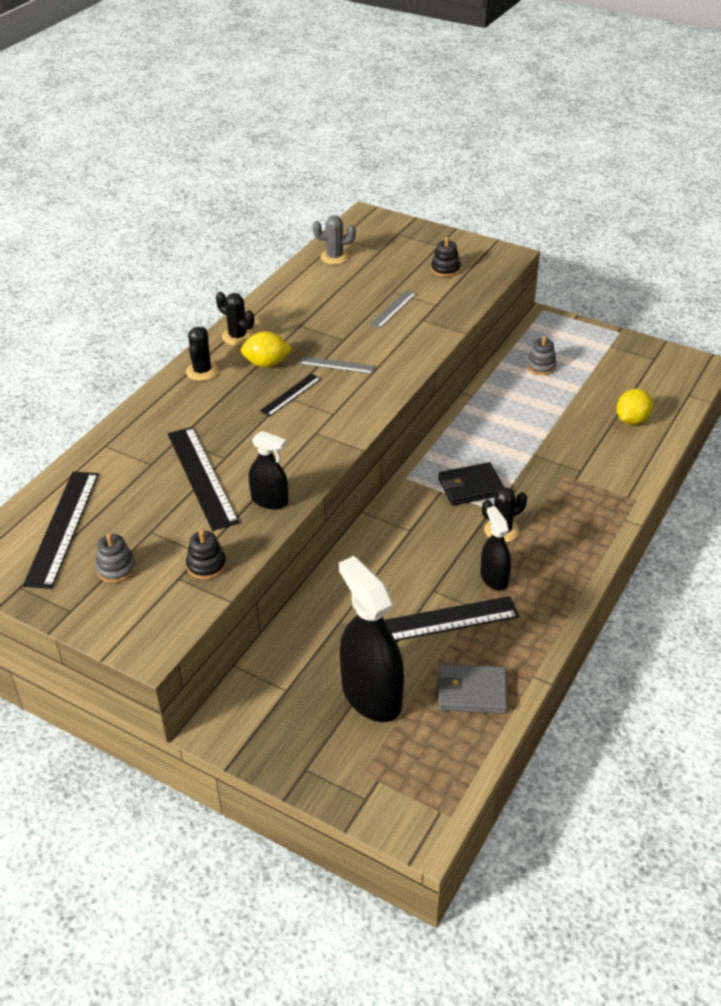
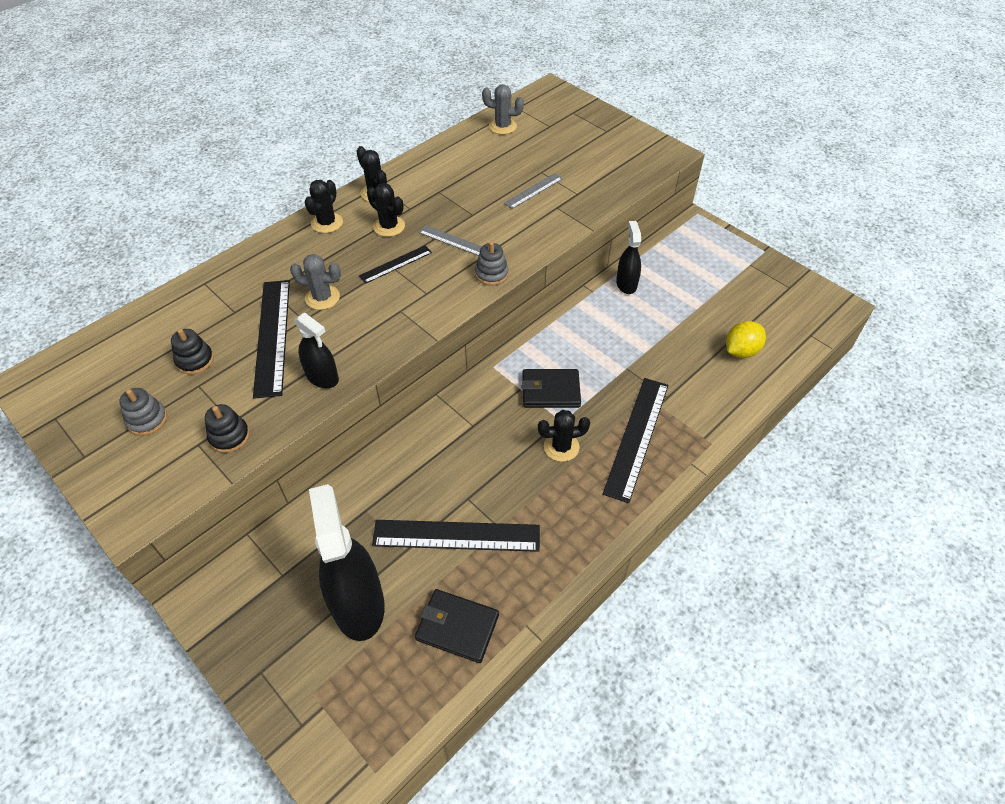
camera: 15 degrees right, 10 degrees up
(63, 527) = (124, 363): black ruler -> black ruler (637, 437)
(233, 436) = (322, 297): none -> grey cactus
(266, 363) = (389, 226): yellow lemon -> black cactus
(445, 269) = (602, 157): black stacking toy -> black stacking toy (195, 360)
(472, 692) = (457, 627): grey wallet -> black wallet
(494, 578) = (532, 499): black spray bottle -> black spray bottle (626, 284)
(541, 366) = (671, 273): grey stacking toy -> grey stacking toy (491, 274)

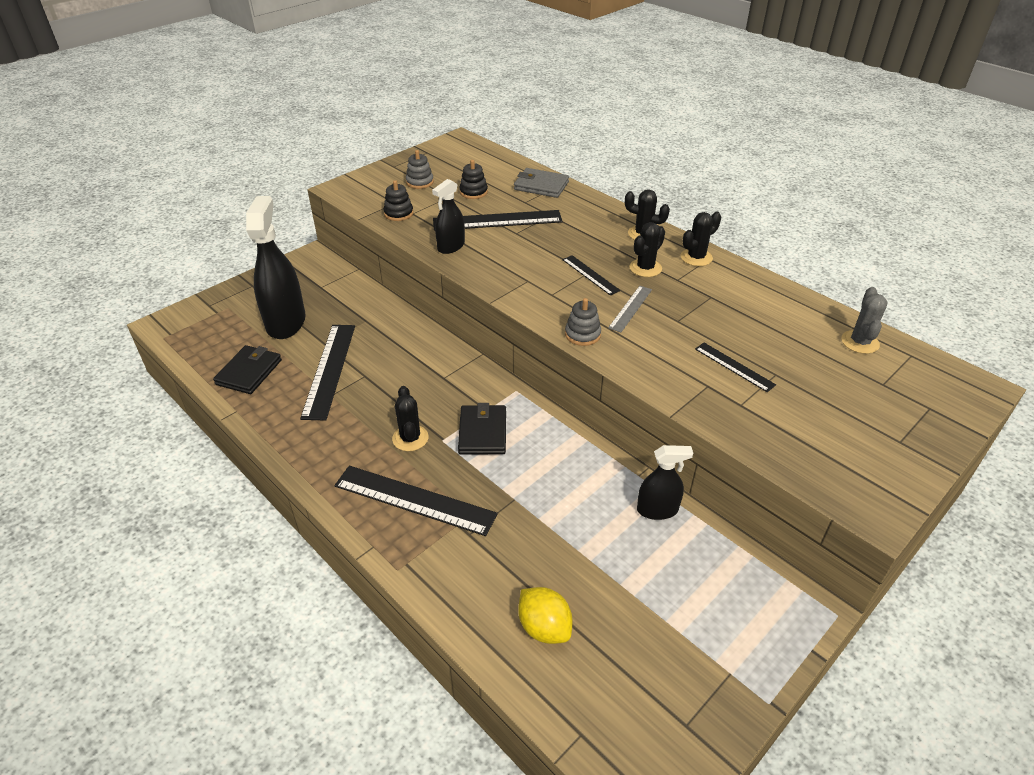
camera: 90 degrees right, 10 degrees down
(199, 297) = (541, 186): none -> grey wallet
(322, 297) = (542, 239): grey cactus -> none
(358, 604) = (286, 322): black spray bottle -> black spray bottle turned 75 degrees counterclockwise
(533, 191) = (734, 367): grey ruler -> black ruler

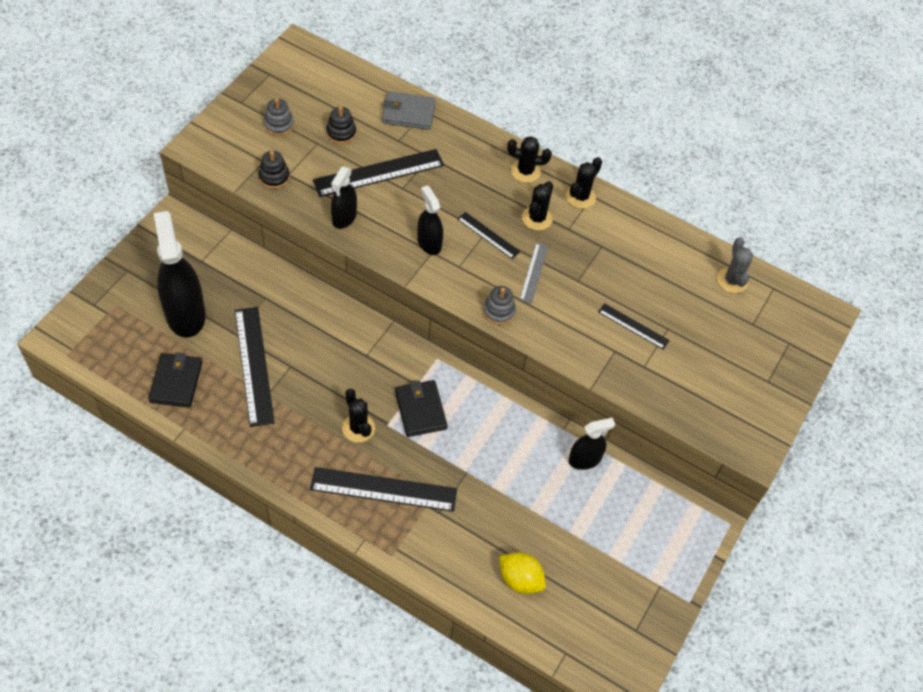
camera: 20 degrees left, 15 degrees up
(527, 274) = (429, 243): none -> black spray bottle

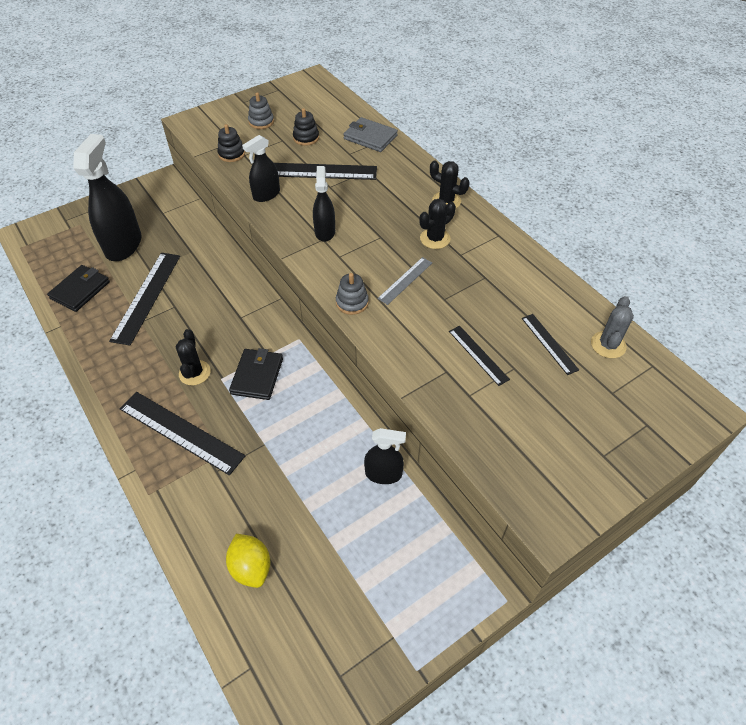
camera: 30 degrees right, 5 degrees down
(488, 235) = (381, 240): black ruler -> black ruler (549, 343)
(580, 197) = (487, 233): black cactus -> none

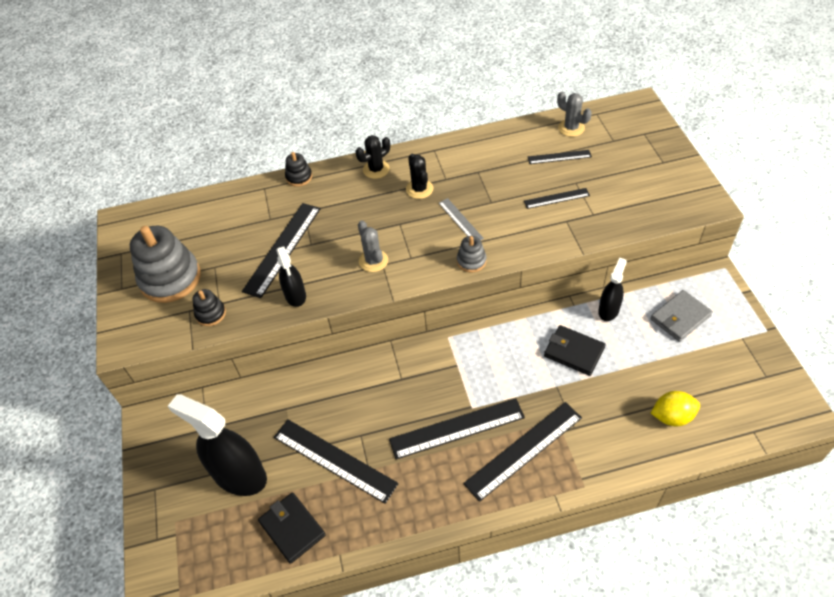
camera: 65 degrees left, 0 degrees up
(194, 373) = (457, 428): black cactus -> black ruler
(257, 376) = (479, 377): black wallet -> black wallet (574, 352)
(261, 122) = (170, 278): grey stacking toy -> grey stacking toy, size x2.10
(306, 138) = (223, 246): black stacking toy -> black stacking toy (299, 177)
(325, 232) = (373, 261): black spray bottle -> grey cactus
(370, 137) = (255, 198): grey wallet -> grey wallet (680, 317)

